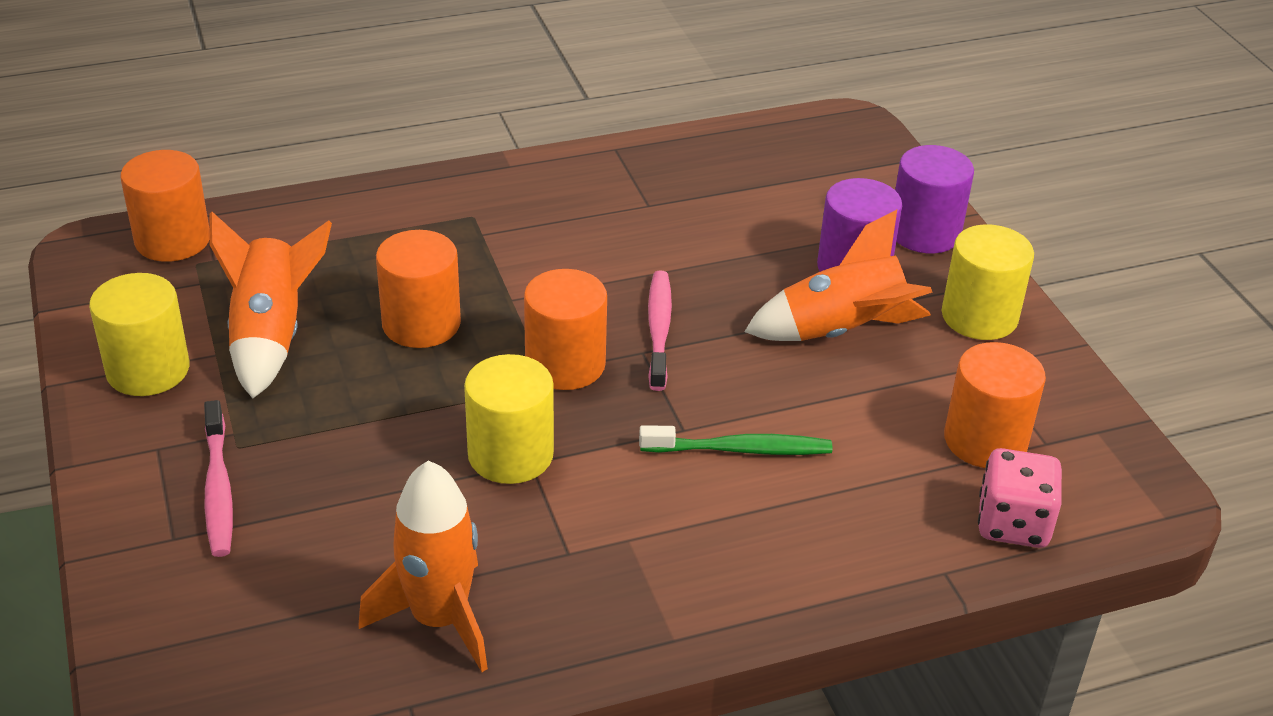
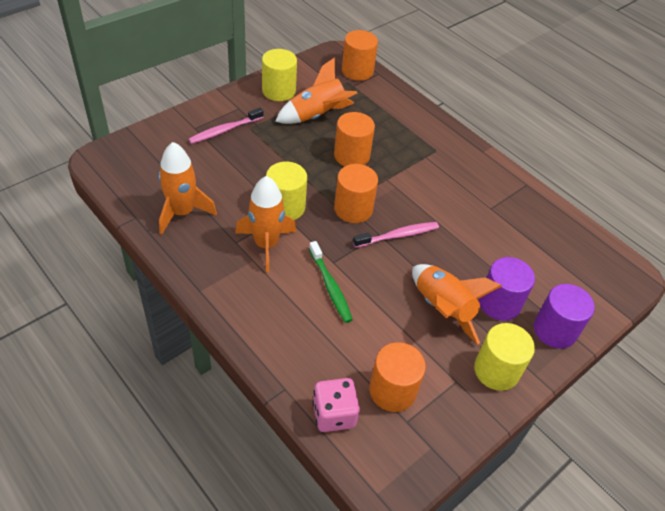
camera: 65 degrees right, 10 degrees up
(597, 509) = (266, 244): none -> orange rocket

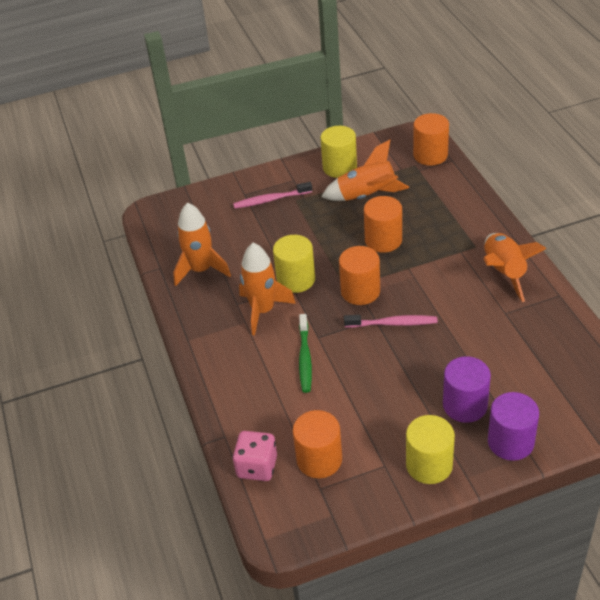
camera: 30 degrees right, 5 degrees down
(442, 309) = (403, 399): orange rocket -> orange rocket (504, 272)

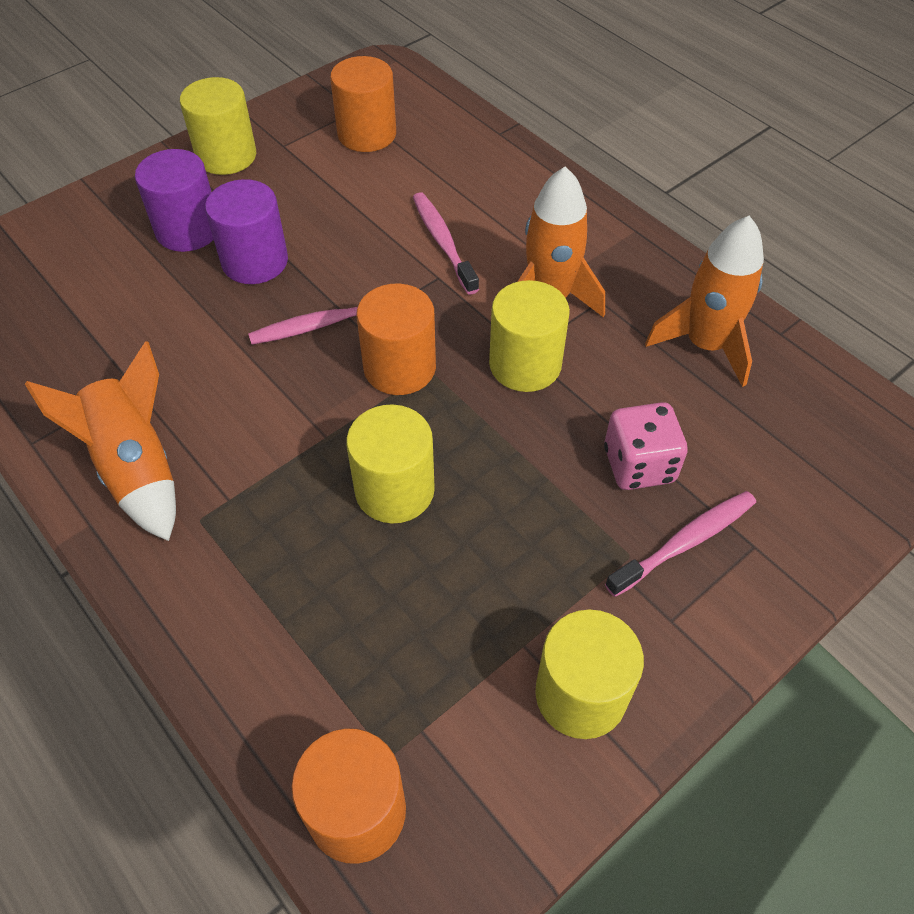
camera: 155 degrees right, 10 degrees up
(257, 467) = (440, 113): pink dice -> pink dice (639, 465)
(305, 358) = (443, 242): green toothbrush -> pink toothbrush
(367, 196) = (474, 608): orange rocket -> none
(383, 240) = (394, 490): orange cylinder -> yellow cylinder
(510, 442) = (121, 200): purple cylinder -> purple cylinder (255, 261)

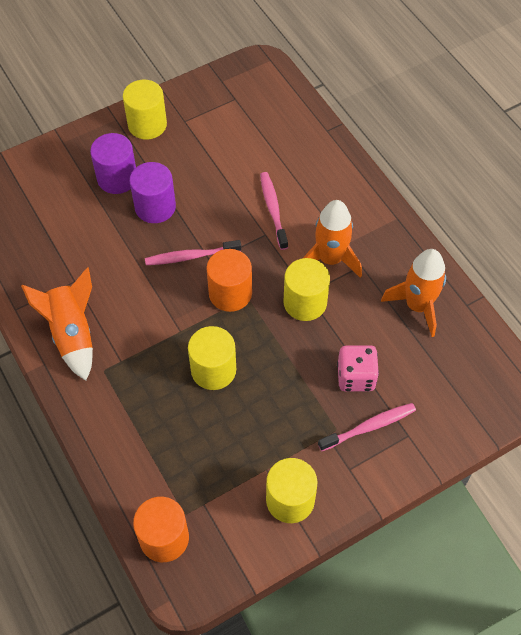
camera: 10 degrees right, 5 degrees up
(367, 134) = (240, 119): orange cylinder -> none

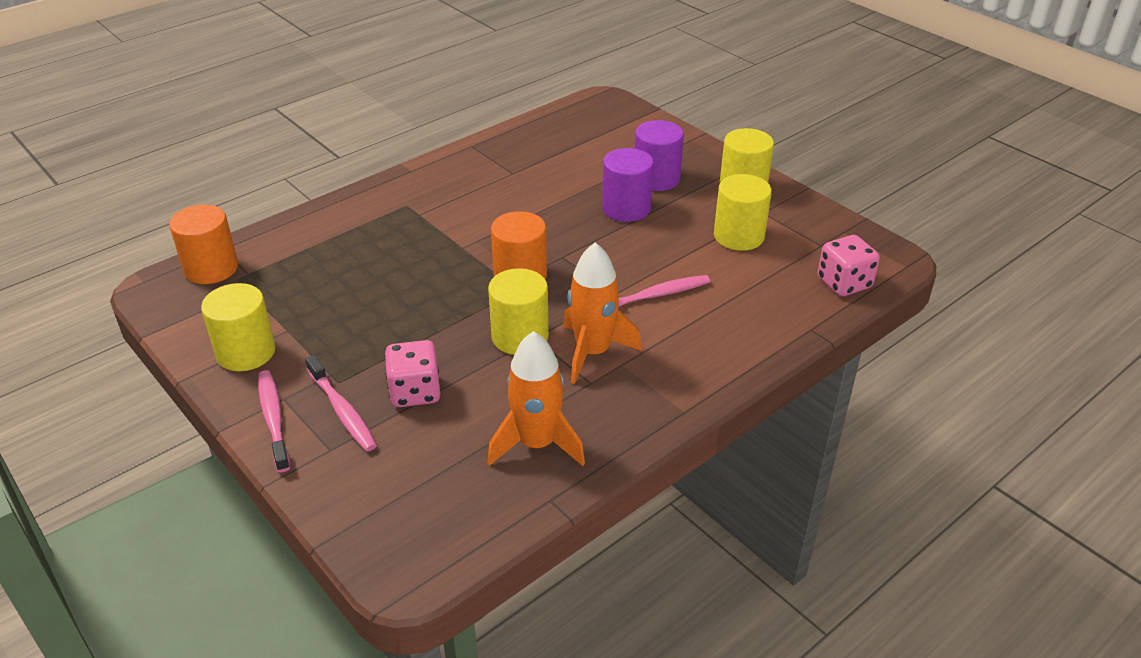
camera: 80 degrees right, 20 degrees down
(72, 334) = (447, 181): orange rocket -> none
(190, 256) = (564, 241): pink toothbrush -> pink toothbrush (273, 419)
(213, 370) = (414, 276): yellow cylinder -> yellow cylinder (738, 236)
(282, 99) = (844, 283): none -> pink dice

